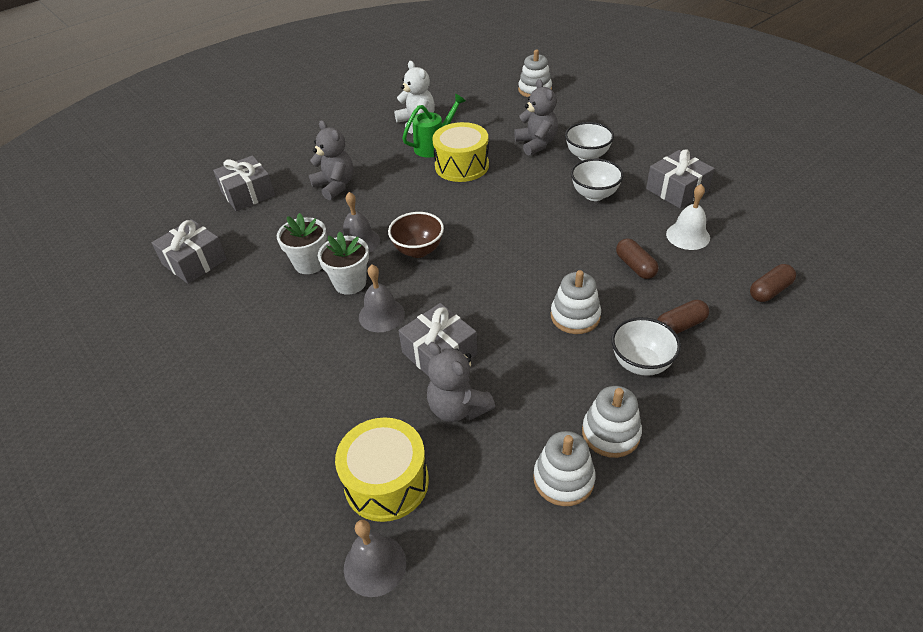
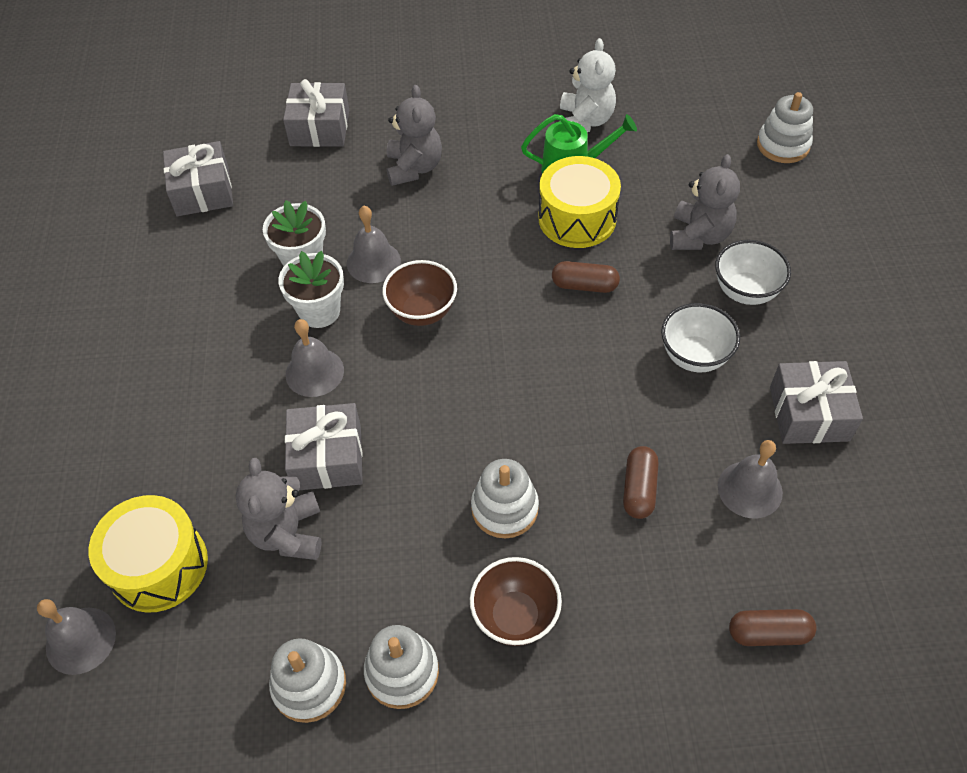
camera: 35 degrees right, 10 degrees up
(640, 363) = (515, 616): white bowl -> brown bowl
(680, 326) = (608, 602): brown capsule -> brown capsule (584, 285)
(688, 236) = (750, 489): white bell -> grey bell

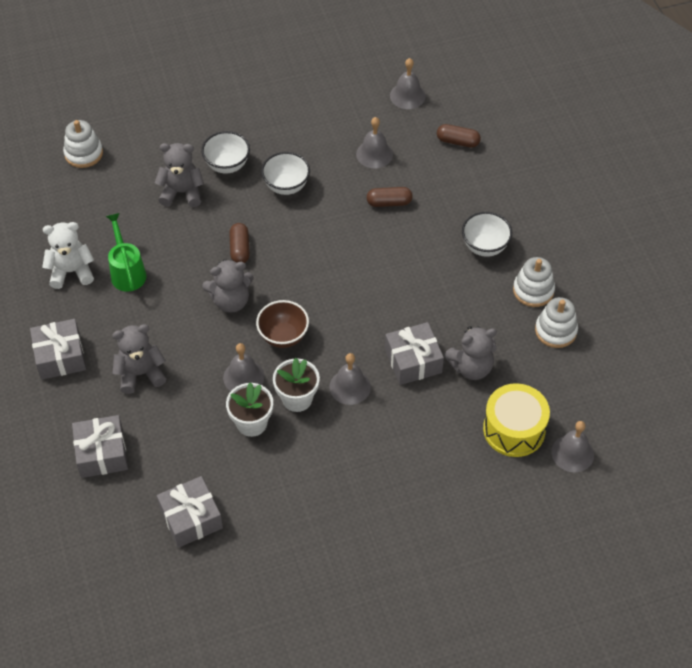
camera: 105 degrees left, 0 degrees up
(497, 264) = (231, 301): none -> grey teddy bear
(504, 508) = (420, 263): white stacking toy -> none
(515, 616) = (485, 247): brown bowl -> white bowl
(577, 218) = (177, 262): yellow drum -> none
(768, 633) = (458, 141): brown capsule -> brown capsule turned 60 degrees counterclockwise
(809, 413) = (315, 131): grey gift -> grey gift (60, 356)
(891, 572) = (407, 96): none -> grey bell

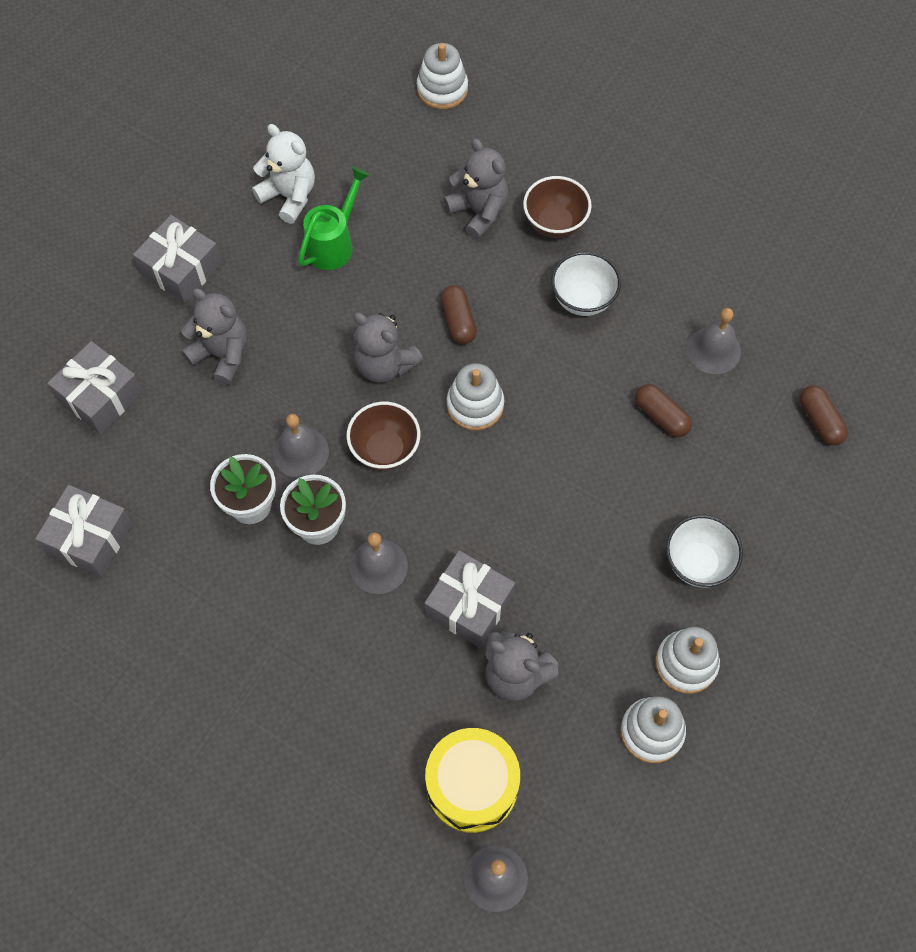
camera: 50 degrees right, 10 degrees up
(227, 165) = (555, 223): white bowl -> brown bowl
(240, 249) = (458, 321): brown capsule -> brown capsule turned 60 degrees counterclockwise
(299, 277) = (475, 405): none -> white stacking toy
(407, 96) = (831, 319): grey bell -> none

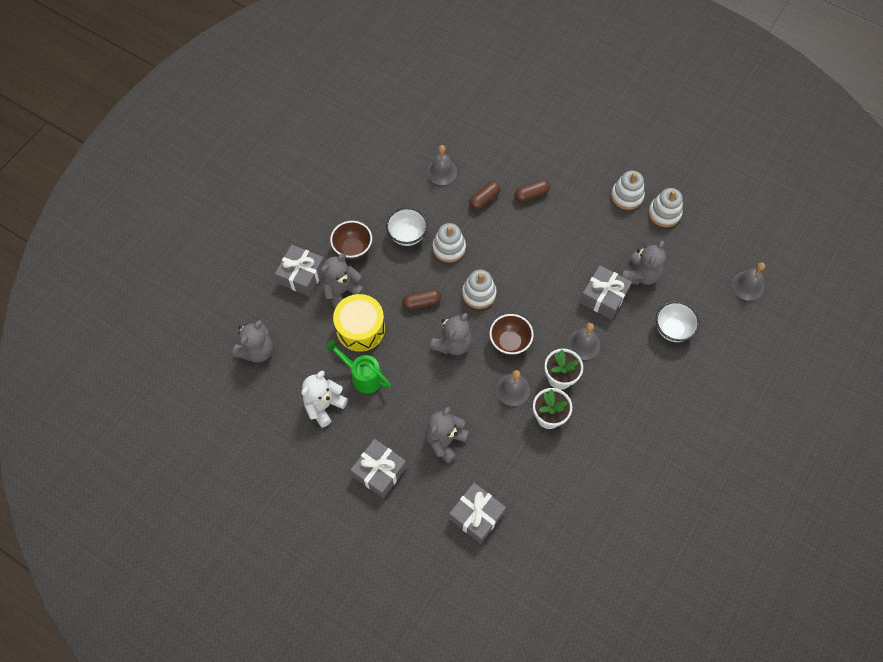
camera: 90 degrees left, 0 degrees up
(90, 538) = (576, 511): grey gift -> grey gift (302, 275)
(380, 110) = (257, 350): none -> grey teddy bear
(442, 89) = (242, 312): white stacking toy -> white stacking toy (449, 248)
(472, 785) = (702, 296): yellow drum -> yellow drum (360, 329)
(697, 563) = (571, 187): white bowl -> white bowl (672, 329)
(820, 421) = (485, 126): brown capsule -> brown capsule (531, 195)

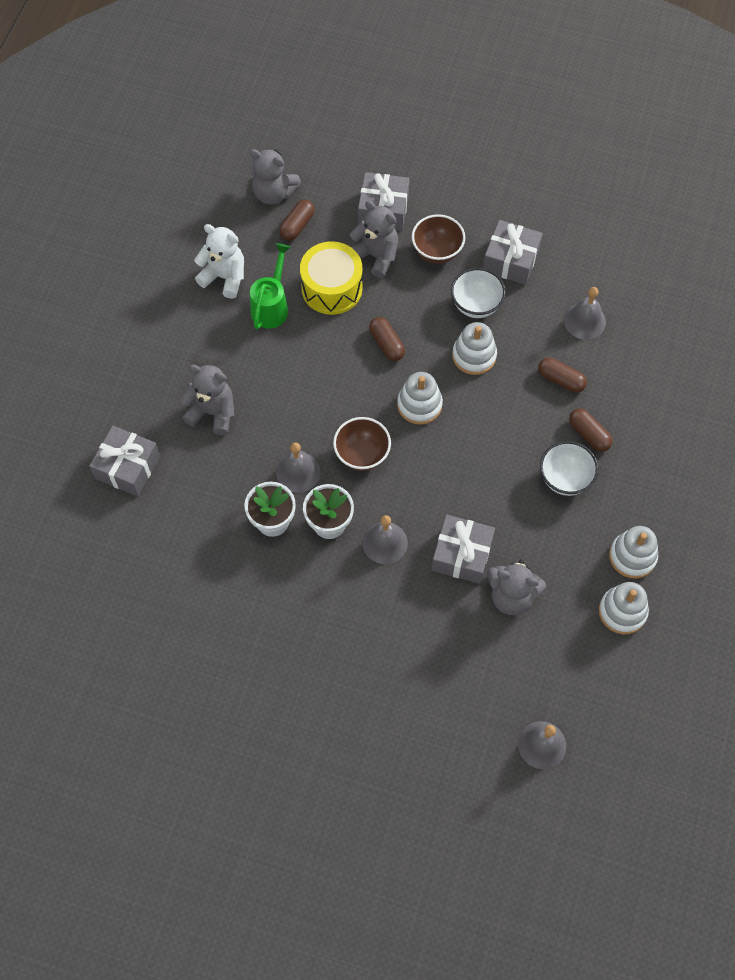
camera: 75 degrees right, 0 degrees up
(294, 340) = (297, 226): none -> brown capsule
(379, 471) = (158, 353): grey gift -> grey gift (511, 260)
(452, 343) = (341, 391): grey teddy bear -> none
(672, 329) = (440, 652): white bowl -> white bowl (565, 479)

